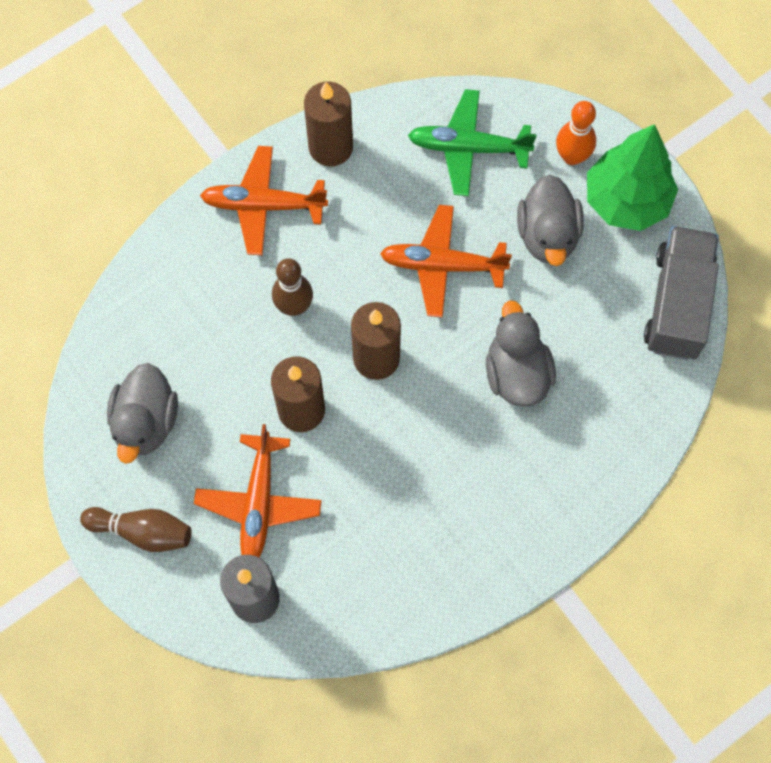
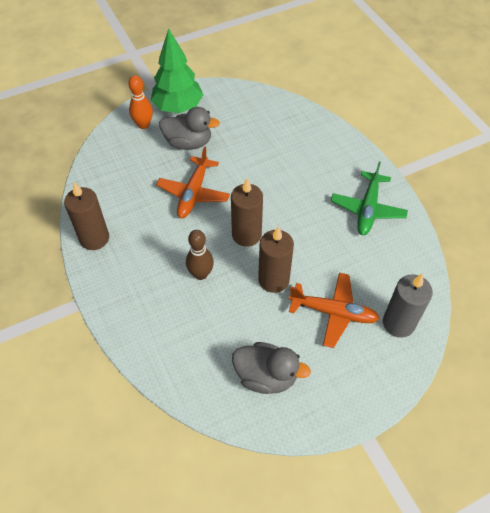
camera: 80 degrees left, 15 degrees down
(142, 531) = (347, 388): brown bowling pin -> none
(263, 205) = (123, 282): orange plane -> none
(468, 148) = (121, 169): green plane -> green plane (367, 209)
(516, 373) = (270, 169): grey duck -> none
(677, 304) = (244, 97): grey truck -> none

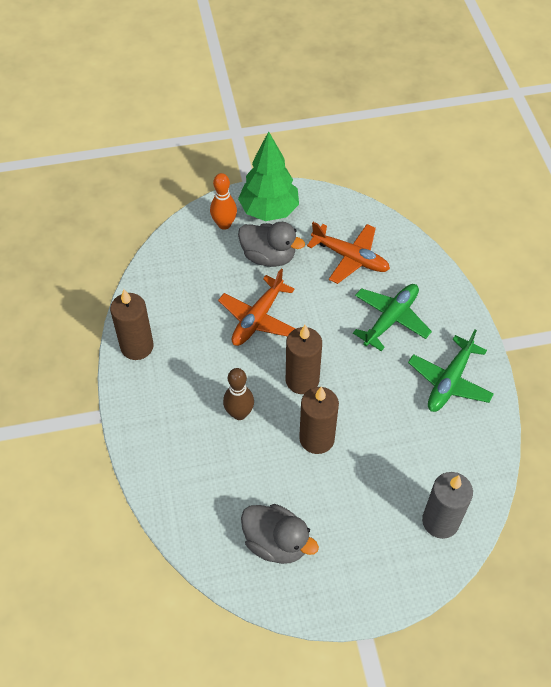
camera: 15 degrees right, 0 degrees up
(304, 171) = (391, 319): none -> green plane
(333, 312) = (371, 491): orange plane -> orange plane (350, 258)

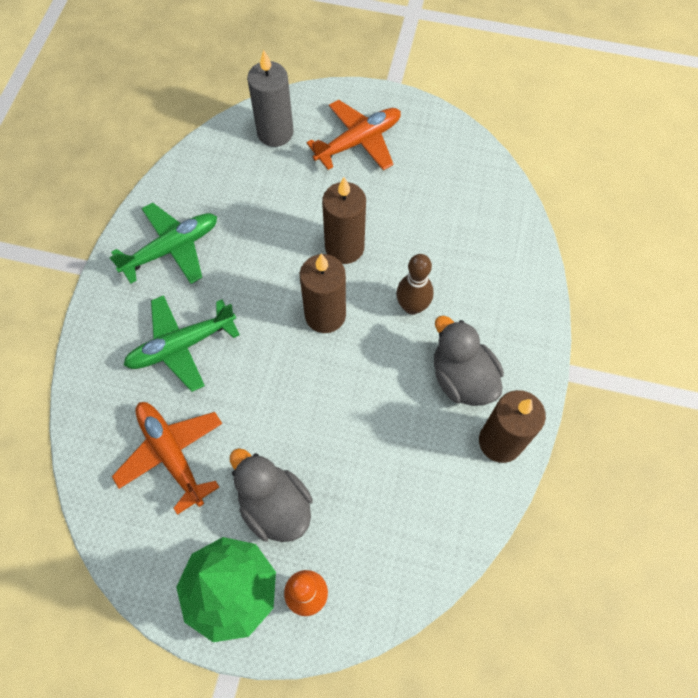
camera: 155 degrees left, 10 degrees up
(257, 318) = (336, 416): orange plane -> orange plane (359, 141)
(276, 543) = (432, 172): grey duck -> grey duck (462, 378)

